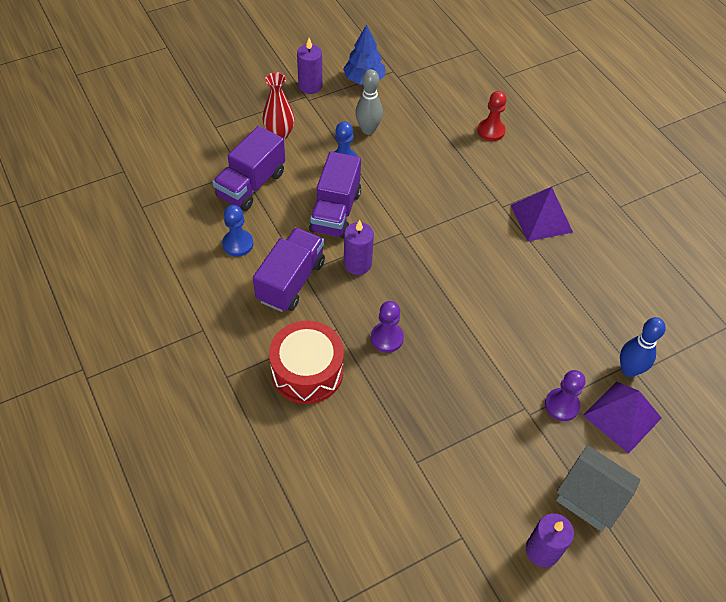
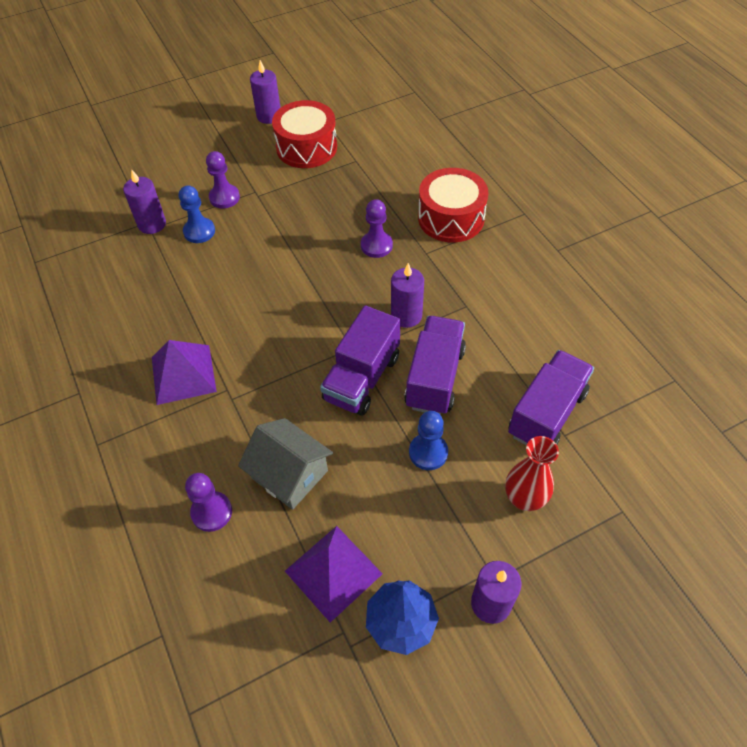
camera: 175 degrees left, 0 degrees up
(238, 244) = (544, 335): blue pawn -> blue pawn (199, 231)
(291, 281) = (477, 296): purple truck -> purple truck (362, 378)
(368, 130) = (394, 510): grey bowling pin -> none
(480, 486) = (306, 147): none -> red drum
(491, 131) = (211, 512): red pawn -> purple pawn
(590, 497) = (223, 143): grey house -> grey house (289, 474)
(622, 416) = (174, 191): purple pyramid -> purple pyramid (333, 572)
(629, 370) = (152, 224): blue bowling pin -> purple candle

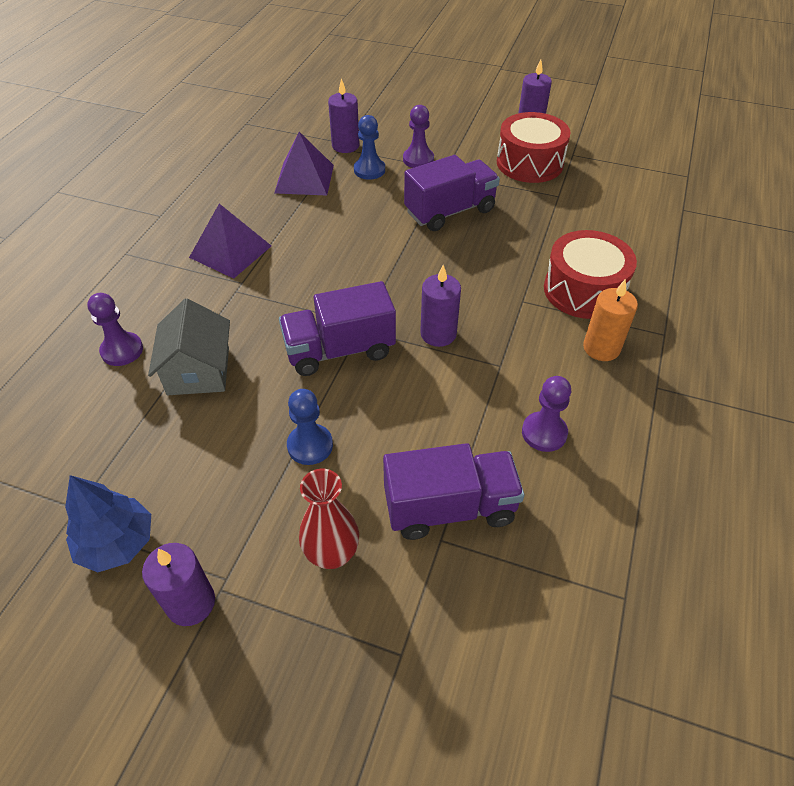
camera: 45 degrees right, 5 degrees down
(333, 572) = (129, 462): purple pyramid -> purple pyramid (304, 179)
(376, 245) = (487, 266): purple pawn -> purple pawn (544, 433)
(434, 378) = (394, 396): purple truck -> purple truck (450, 211)
(504, 249) = (601, 348): none -> orange candle

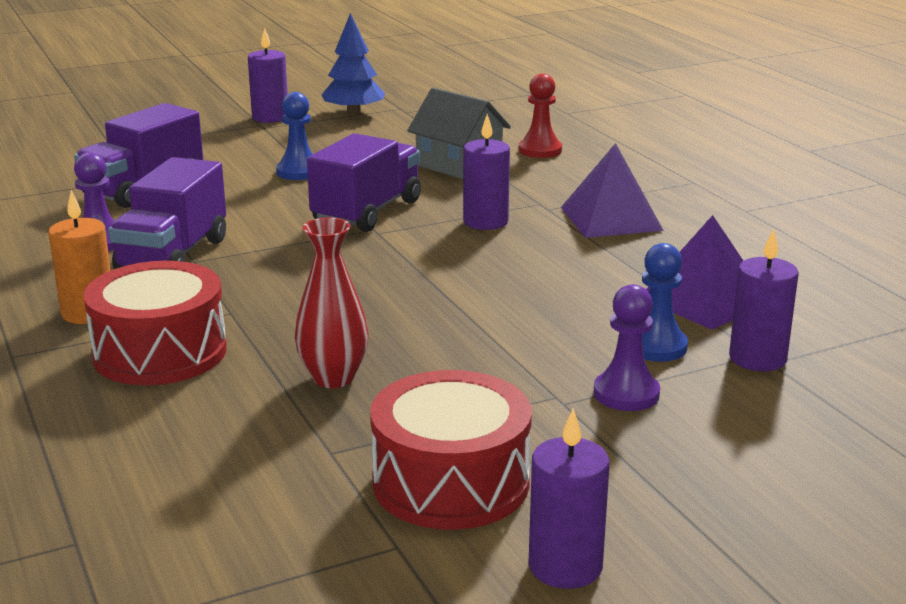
camera: 135 degrees right, 25 degrees down
(122, 350) = (540, 150): purple pawn -> red pawn
(332, 554) = (207, 151): red vase -> red vase (333, 378)
(438, 334) = (289, 254): purple candle -> purple candle (485, 222)
(450, 211) = (458, 353): purple truck -> purple truck (173, 256)

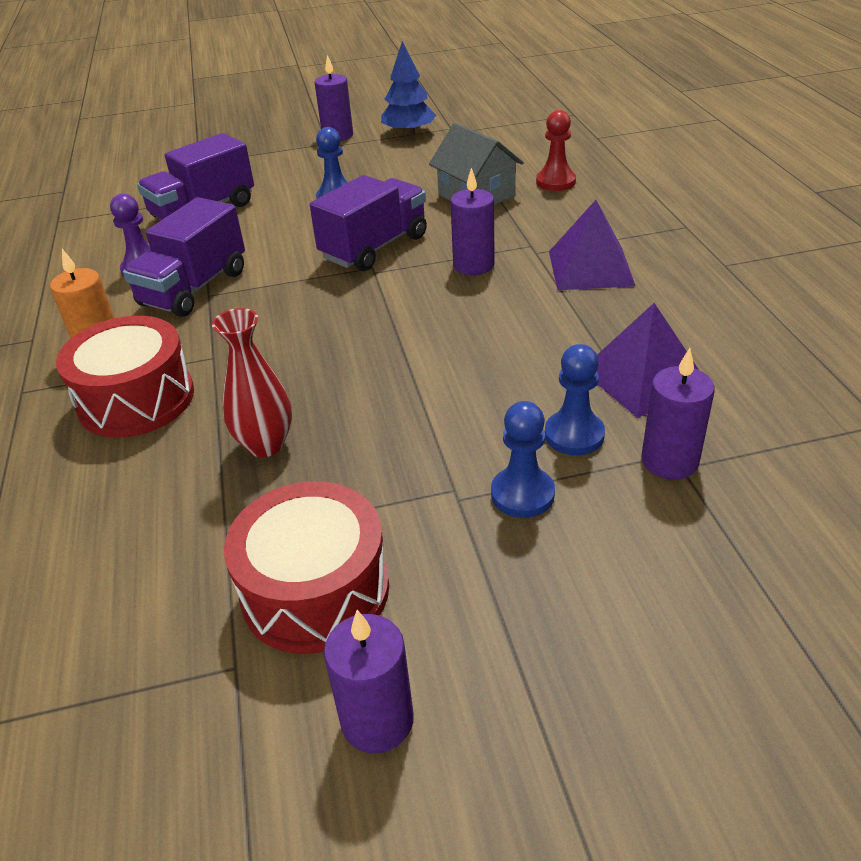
camera: 15 degrees right, 15 degrees up
(626, 394) = (522, 494): purple pawn -> blue pawn

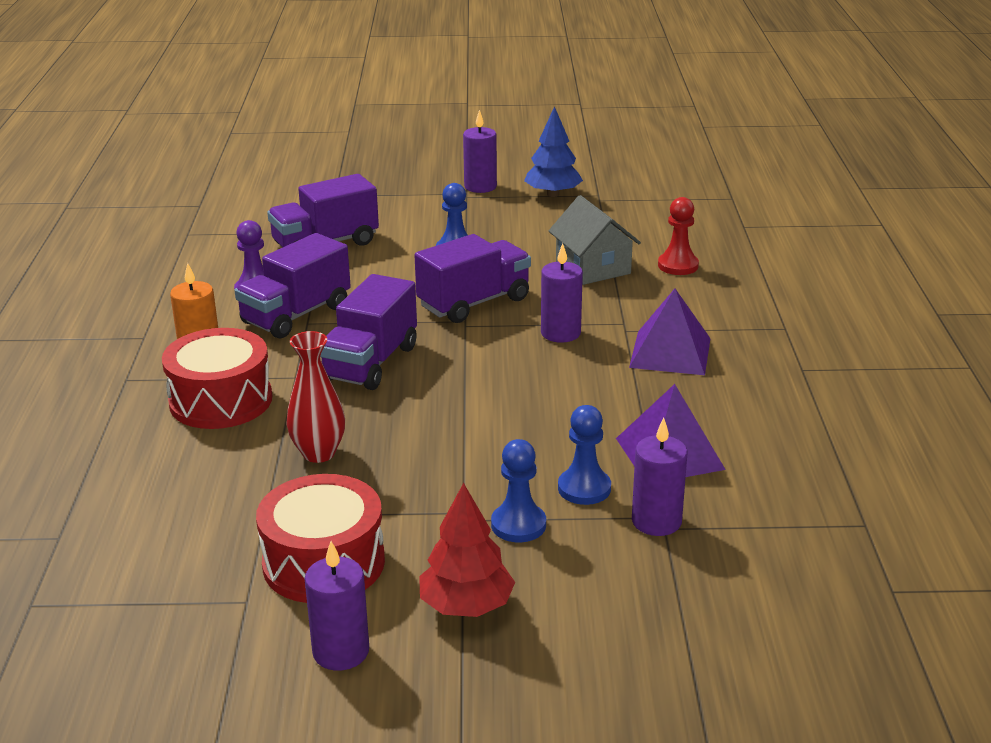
camera: 10 degrees right, 10 degrees down
(290, 328) = (371, 363): none -> purple truck
(507, 617) = (466, 606): none -> red tree

